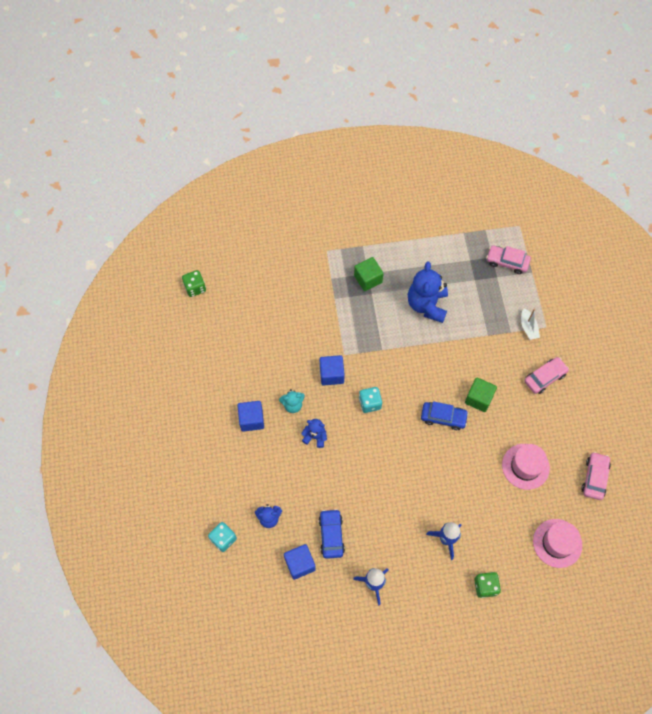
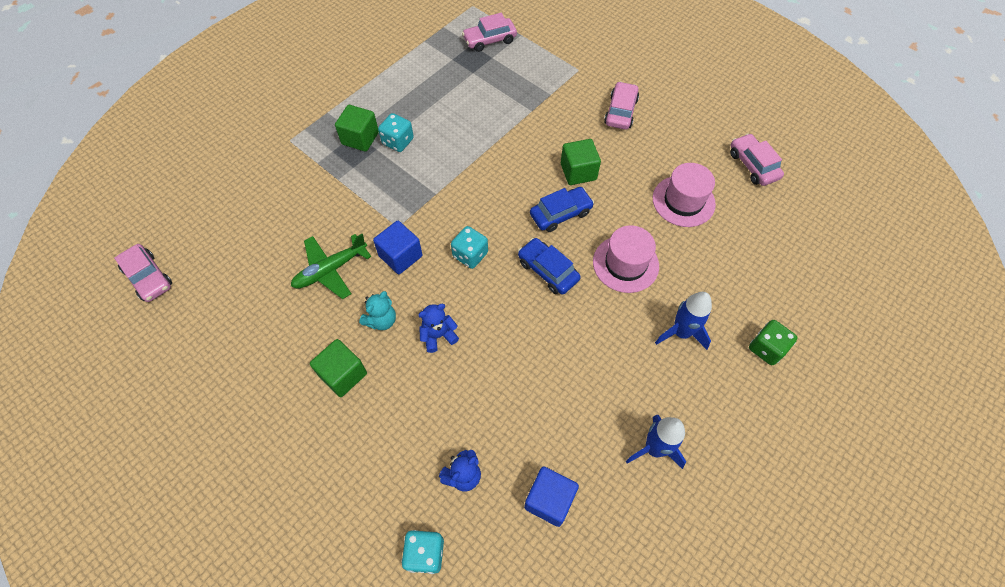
camera: 40 degrees left, 5 degrees down
(195, 288) = (148, 277): green dice -> pink car
(251, 419) = (343, 374): blue cube -> green cube
(288, 354) = (330, 270): none -> green plane
(331, 535) = (555, 432): blue car -> blue car (548, 270)
(388, 297) = (398, 142): none -> turquoise dice
(427, 305) = (445, 123): blue teddy bear -> none
(528, 327) = (563, 80): white boat -> none
(557, 543) = (784, 249): pink hat -> pink hat (625, 264)

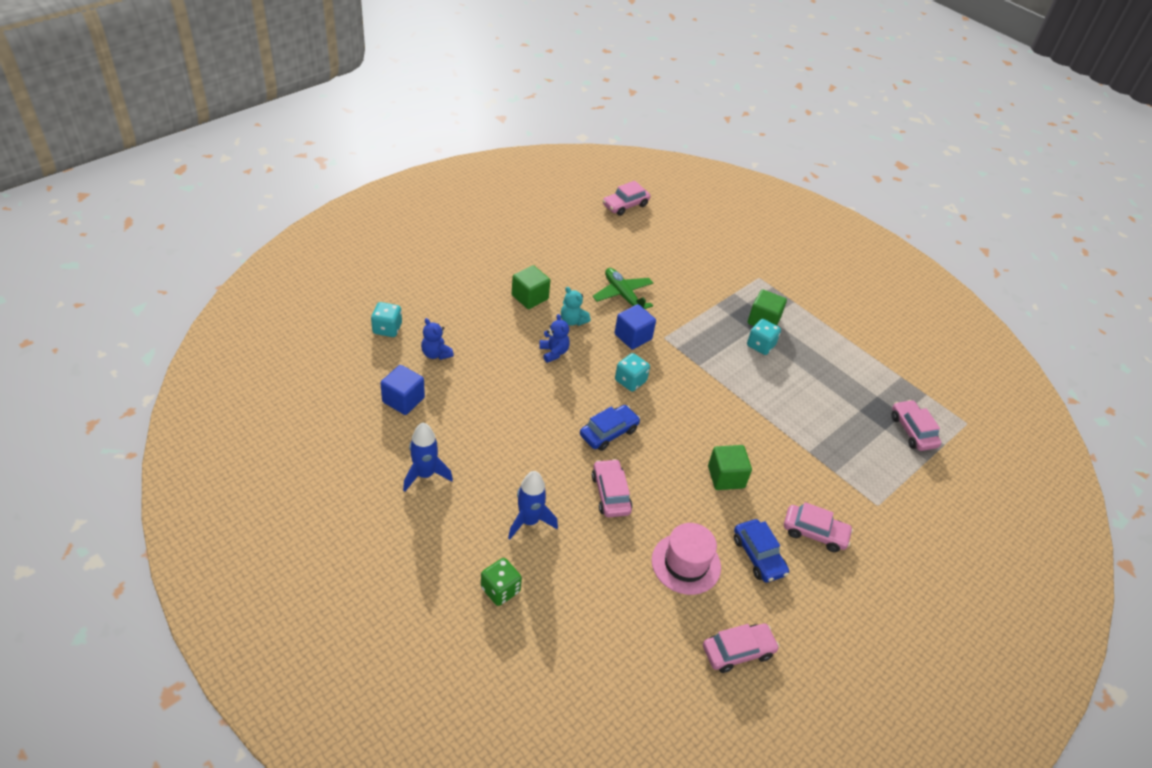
camera: 90 degrees right, 15 degrees down
(560, 214) = (673, 453): blue car -> blue car (758, 556)
(625, 264) = (610, 494): pink hat -> pink car

